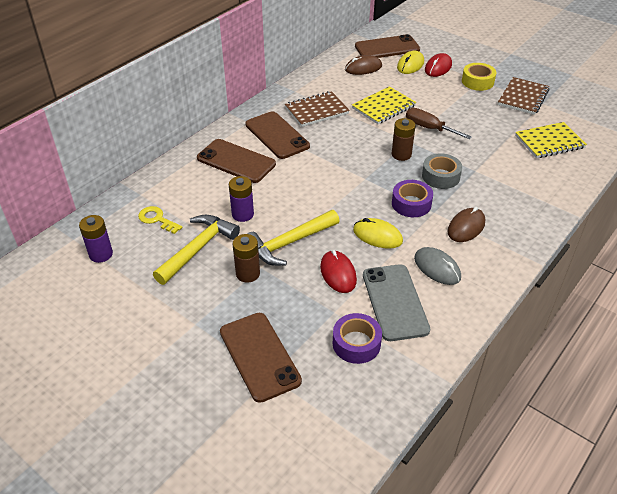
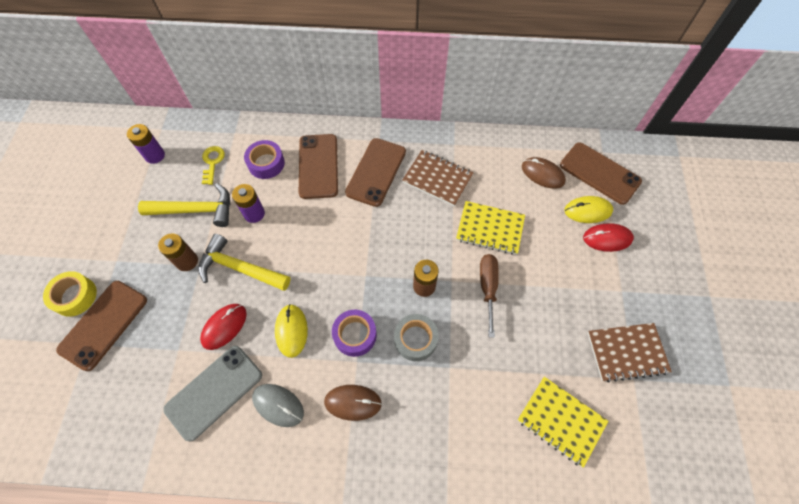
camera: 55 degrees right, 20 degrees up
(356, 343) = (150, 388): purple tape -> purple tape (266, 163)
(437, 268) = (278, 405): grey mouse -> grey mouse turned 75 degrees counterclockwise
(477, 82) = (615, 290): yellow tape -> yellow tape (75, 296)

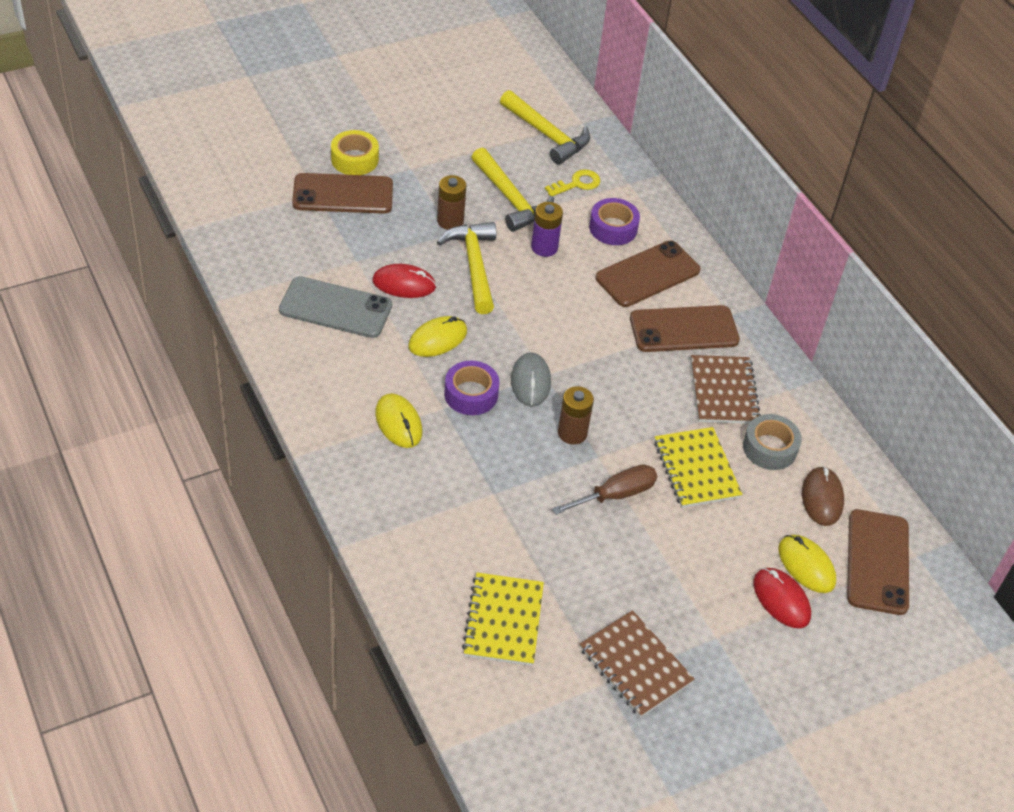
camera: 55 degrees right, 15 degrees down
(155, 155) = (547, 135): purple battery -> yellow hammer
(278, 405) = (356, 363): grey mouse -> grey mouse (530, 382)
(353, 402) = (398, 423): brown mouse -> yellow mouse
(415, 339) = (503, 450): grey tape -> grey tape (769, 448)

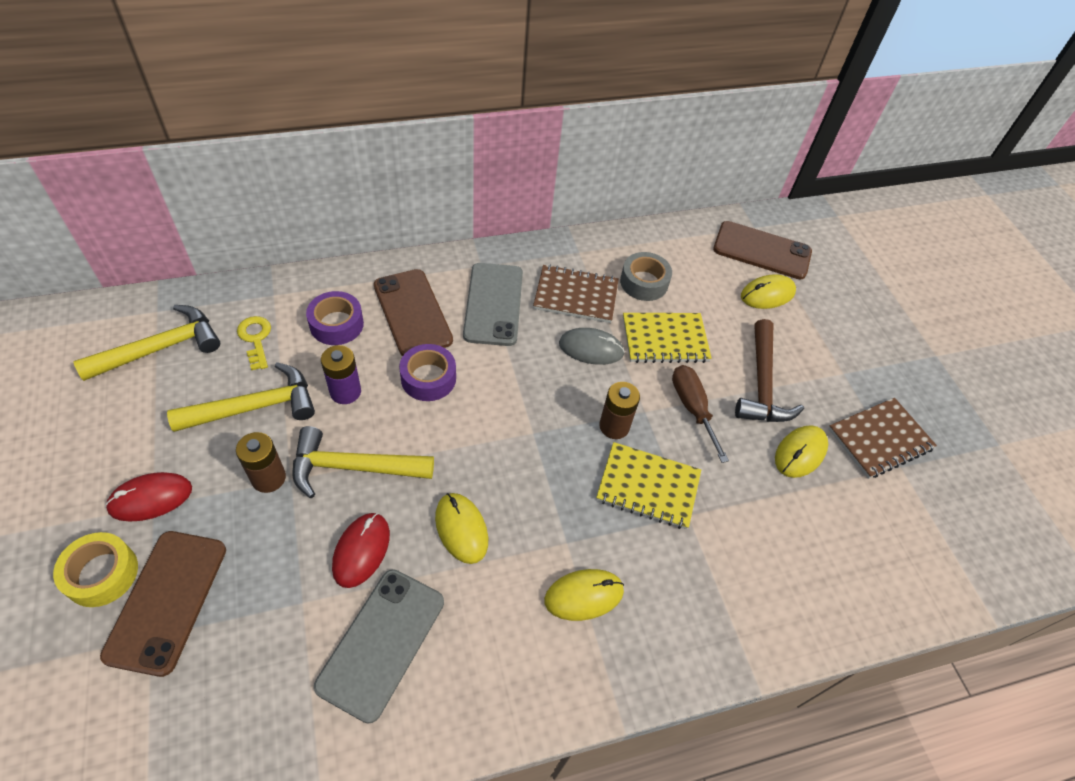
camera: 80 degrees left, 5 degrees up
(471, 394) = (550, 510): purple tape -> purple tape (428, 378)
(503, 621) = (844, 538): yellow notebook -> yellow notebook (648, 487)
(530, 382) = (541, 448): grey mouse -> grey mouse (591, 348)
(592, 588) = (800, 453): none -> yellow mouse
(669, 556) = (762, 384): none -> brown hammer
(684, 330) = (494, 304): brown phone -> grey phone
(781, 599) = (802, 320): red mouse -> red mouse (150, 498)
(822, 498) = (699, 264): brown mouse -> none

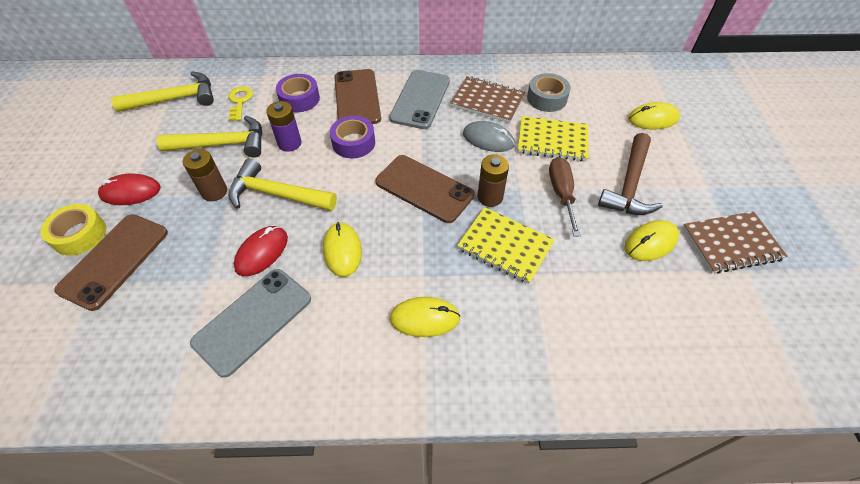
camera: 20 degrees right, 0 degrees up
(762, 250) = (656, 87): brown phone -> brown phone (424, 188)

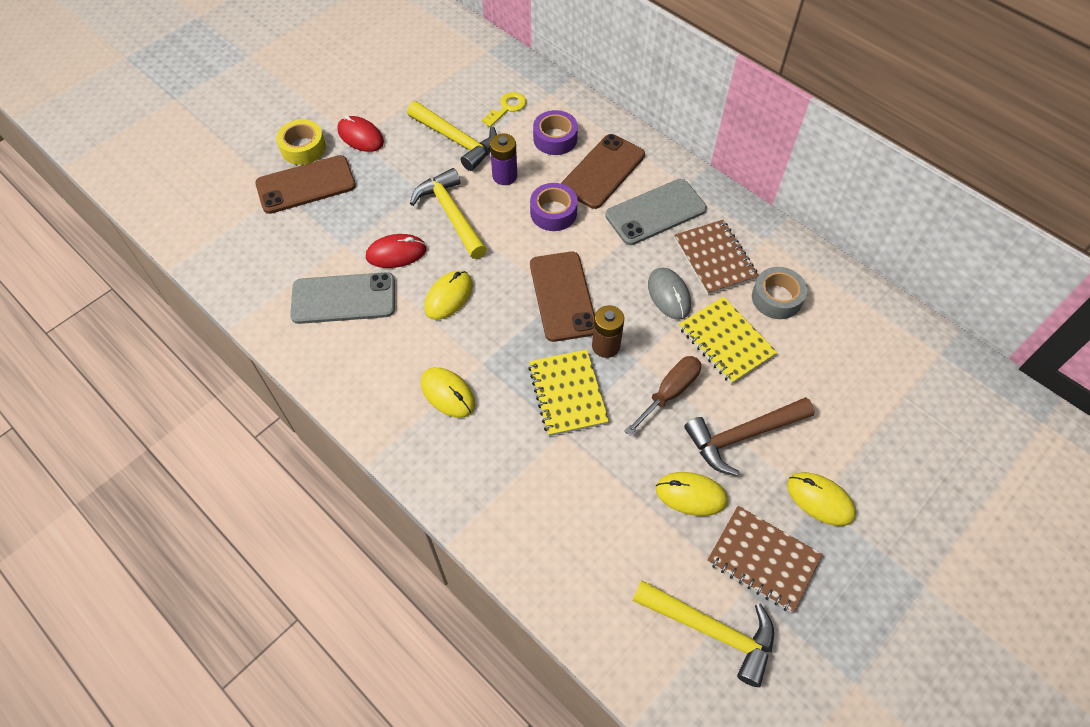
camera: 45 degrees right, 5 degrees up
(175, 99) = (462, 72): yellow hammer -> yellow hammer (711, 630)
(214, 192) = (412, 179): brown battery -> none
(653, 119) = (858, 399): yellow mouse -> yellow mouse (820, 500)

